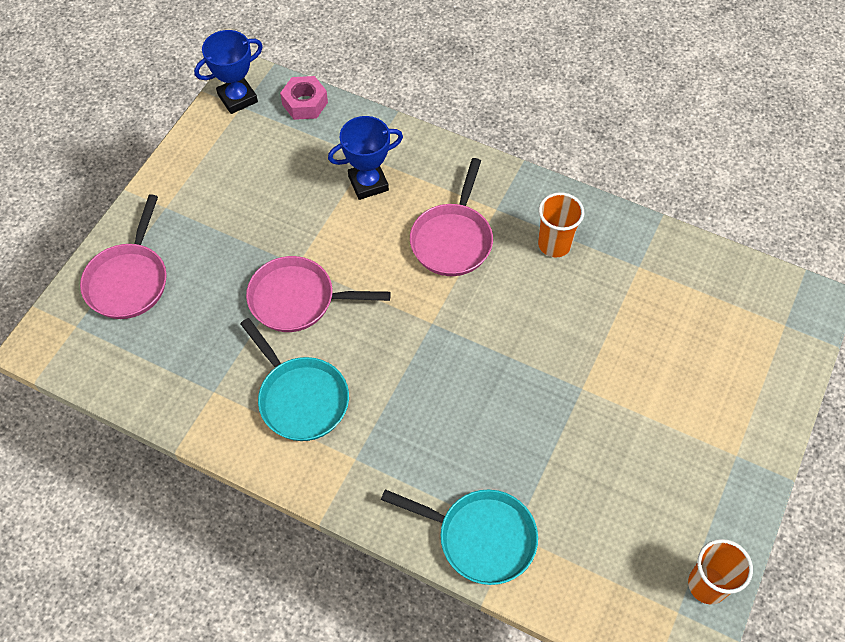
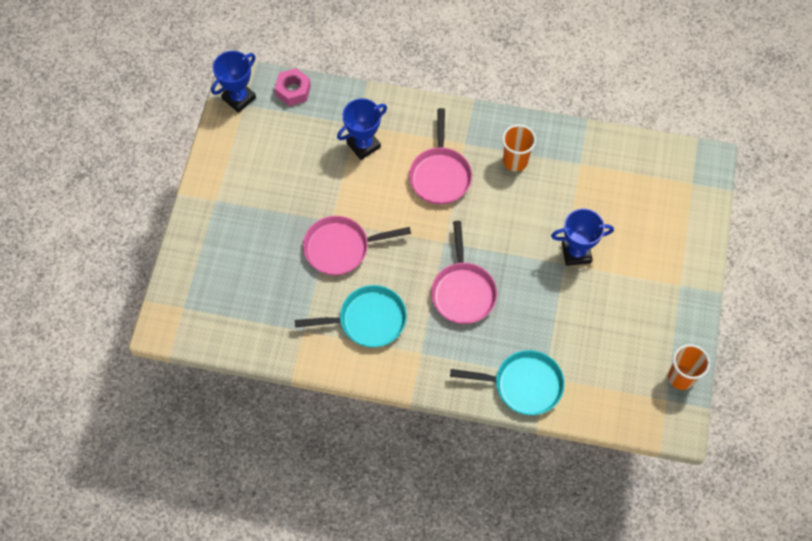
camera: 15 degrees left, 5 degrees up
(129, 280) = (210, 264): pink pan -> pink pan (463, 291)
(300, 398) = (368, 320): turquoise pan -> turquoise pan turned 45 degrees counterclockwise
(603, 378) = (576, 253): none -> blue trophy

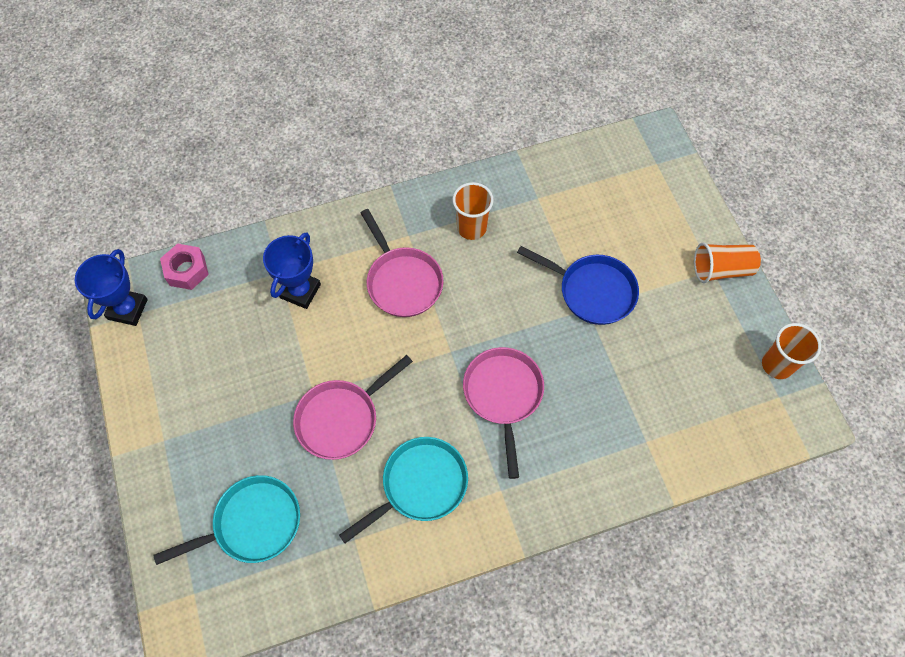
camera: 30 degrees left, 0 degrees up
(463, 291) = (503, 395): pink pan -> pink pan turned 150 degrees counterclockwise
(523, 385) = (630, 463): turquoise pan -> turquoise pan (252, 523)
(576, 253) = (592, 291): blue trophy -> blue pan
(687, 288) = (721, 270): none -> orange cup

